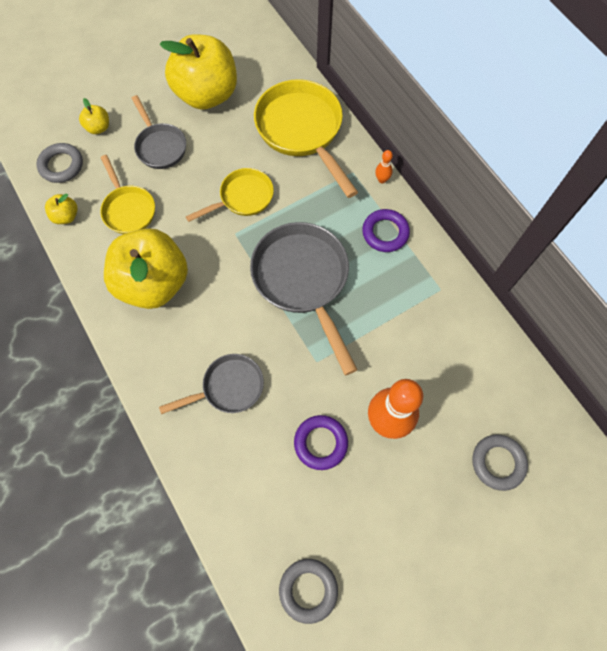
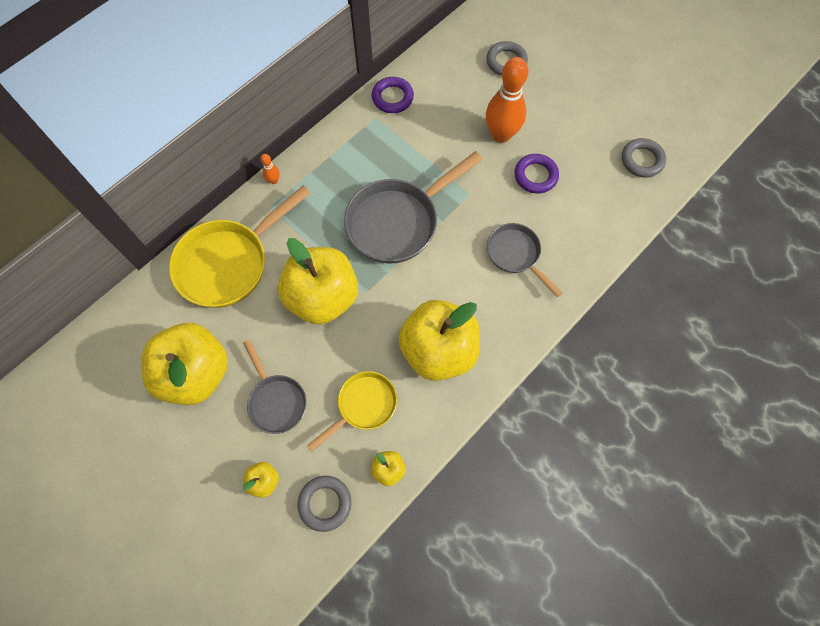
camera: 105 degrees left, 0 degrees up
(160, 146) = (276, 401): grey pan -> grey pan turned 105 degrees clockwise
(242, 198) = (322, 297): yellow pan -> yellow apple
(385, 233) = (331, 167): purple ring -> purple ring (392, 98)

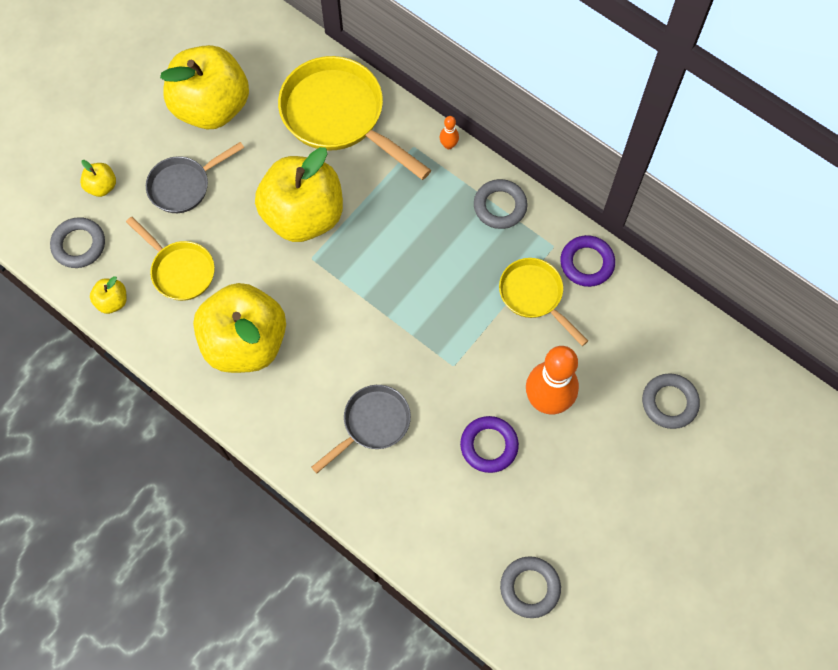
camera: 85 degrees right, 0 degrees up
(336, 149) = (500, 206): none -> grey ring
(398, 222) = (406, 285): grey pan -> none
(416, 134) = (534, 296): none -> yellow pan

